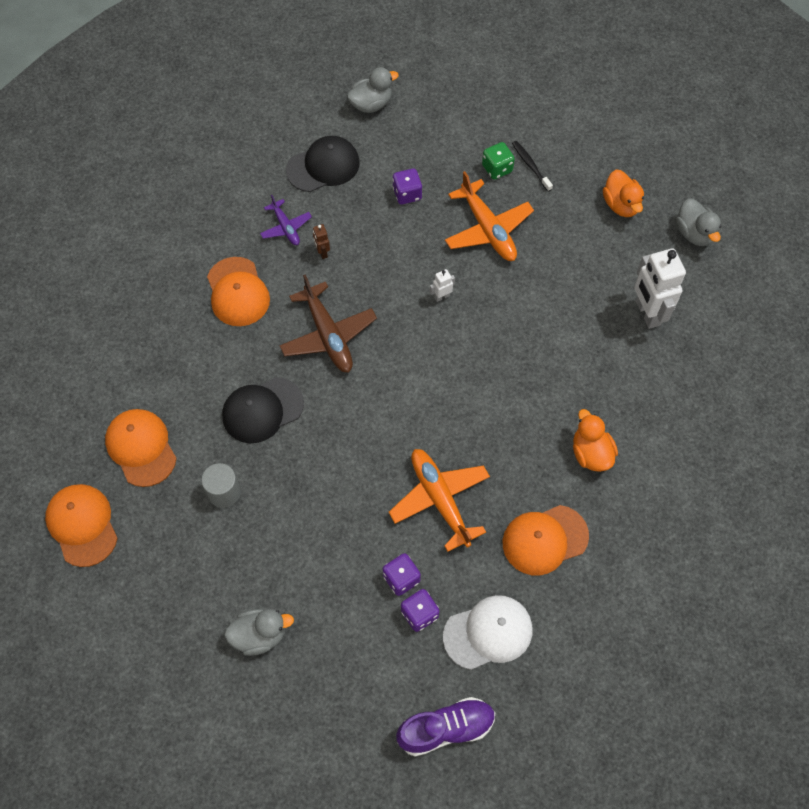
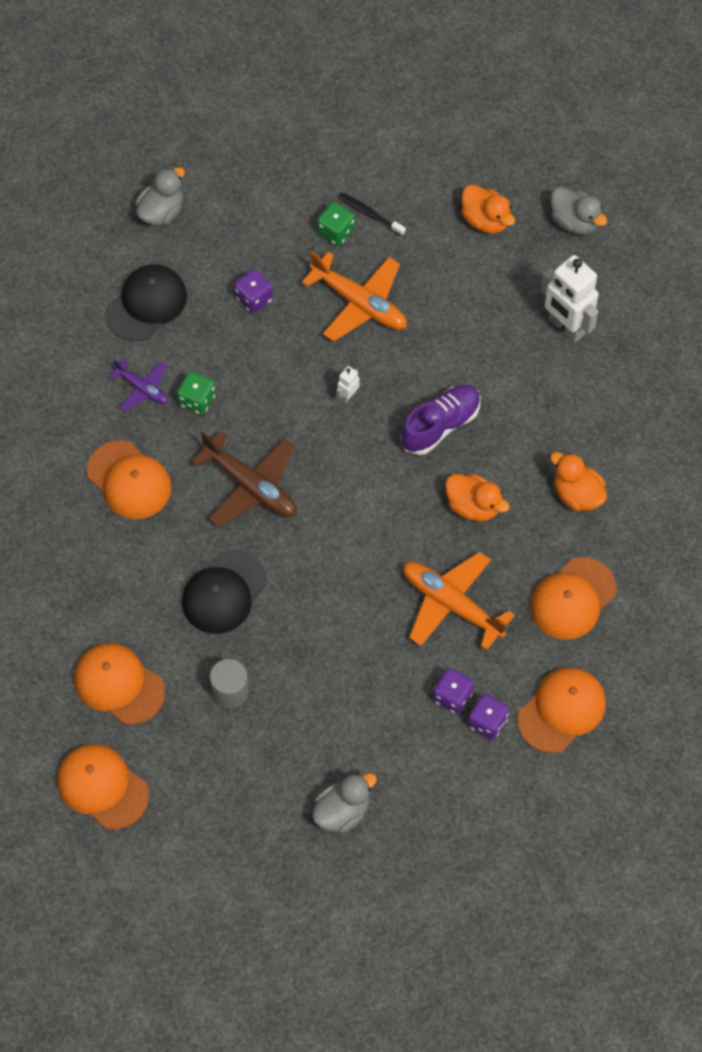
camera: 25 degrees left, 0 degrees up
(322, 252) = (197, 400): brown robot -> green dice
(446, 729) = (565, 815): purple shoe -> purple shoe (440, 425)
(488, 633) = (561, 710): white cap -> orange cap
(499, 426) = (473, 506): none -> orange duck

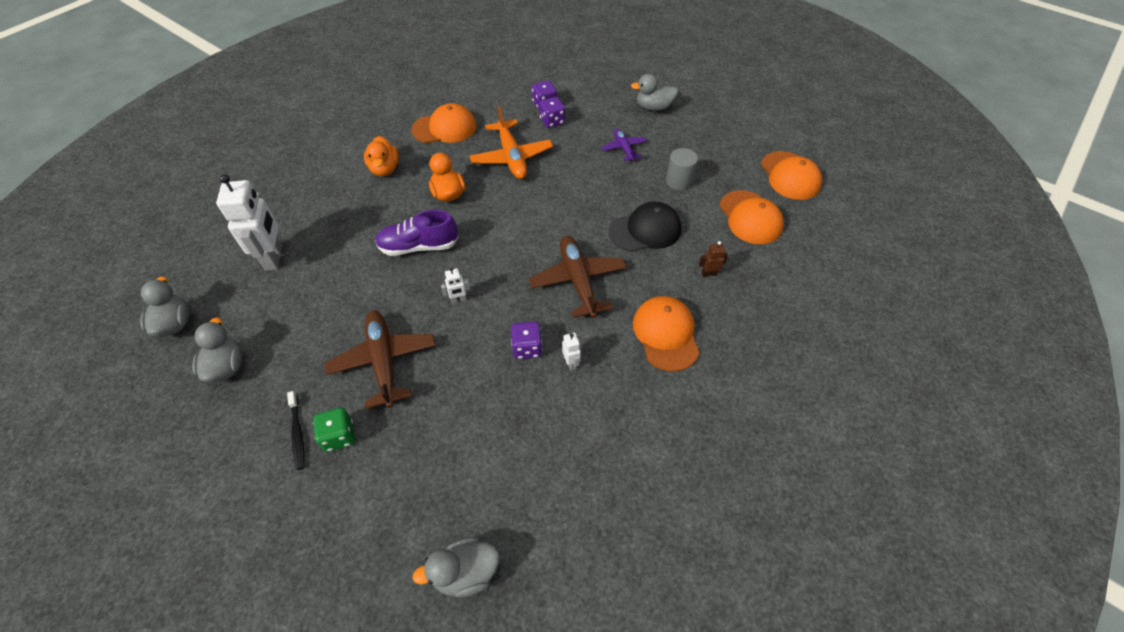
camera: 145 degrees left, 10 degrees down
(125, 576) = (708, 274): none -> brown robot
(143, 389) = (608, 399): purple plane -> purple plane (623, 148)
(146, 304) = (552, 476): black cap -> none
(197, 400) = (571, 363): green dice -> white robot
(254, 299) = (458, 419): purple dice -> purple dice (527, 348)
(360, 303) = (383, 361): orange plane -> brown plane
(485, 220) = (226, 366): orange duck -> grey duck
(561, 710) = (502, 92): orange cap -> none

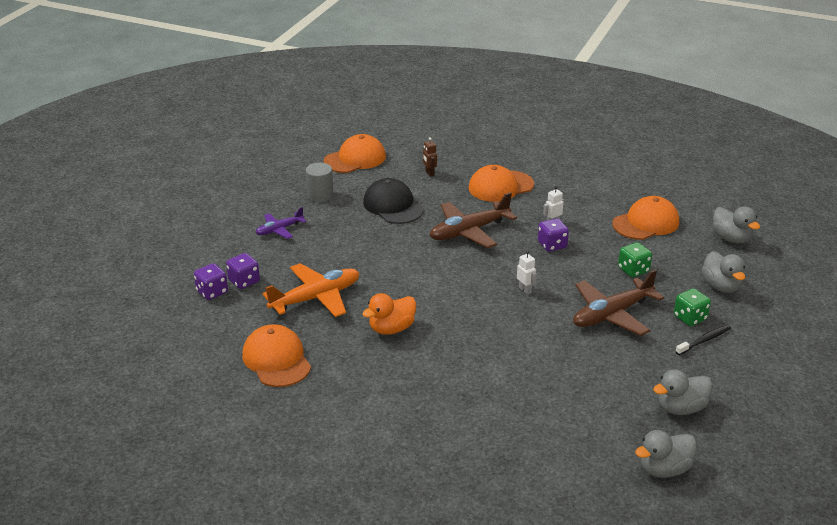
camera: 105 degrees left, 20 degrees down
(274, 258) = (542, 429): white robot -> none
(385, 169) = (368, 388): orange duck -> none
(418, 246) = (475, 330): purple shoe -> none
(448, 413) = (633, 270): none -> green dice
(653, 107) = (203, 219): grey duck -> grey duck (721, 286)
(790, 176) = (293, 143): orange cap -> orange cap (646, 223)

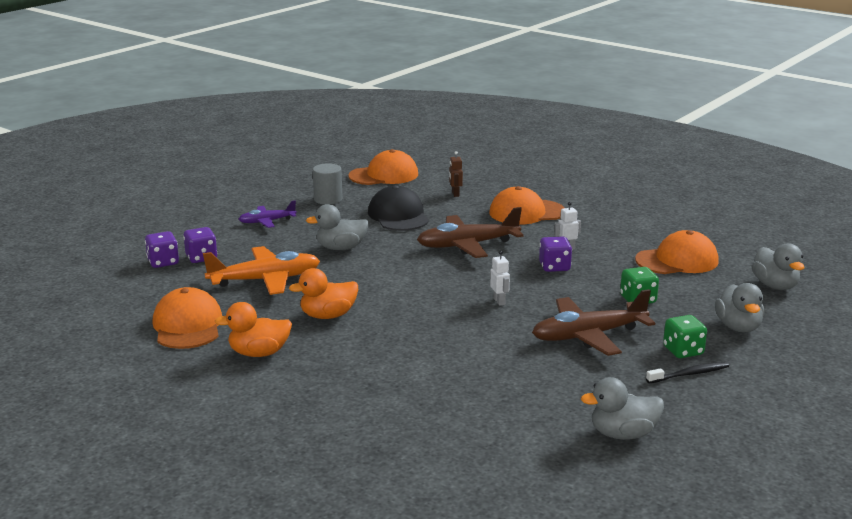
camera: 15 degrees right, 10 degrees down
(355, 379) = (259, 353): none -> orange duck
(664, 469) = (567, 490): grey duck -> grey duck (341, 248)

